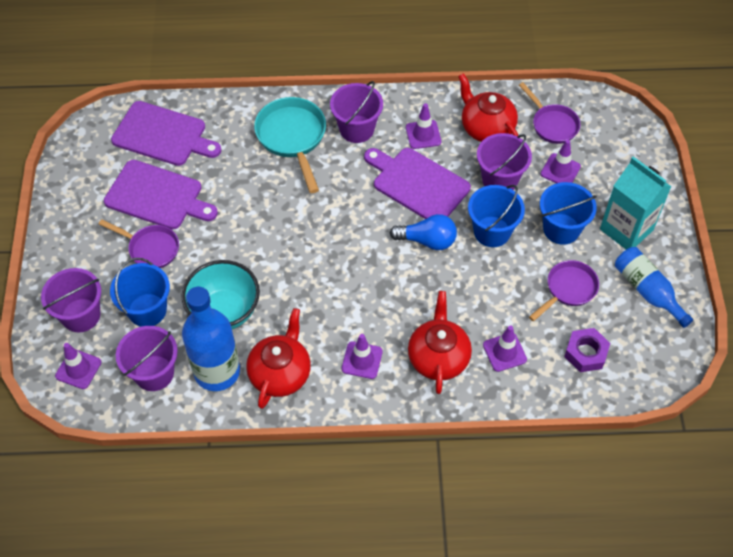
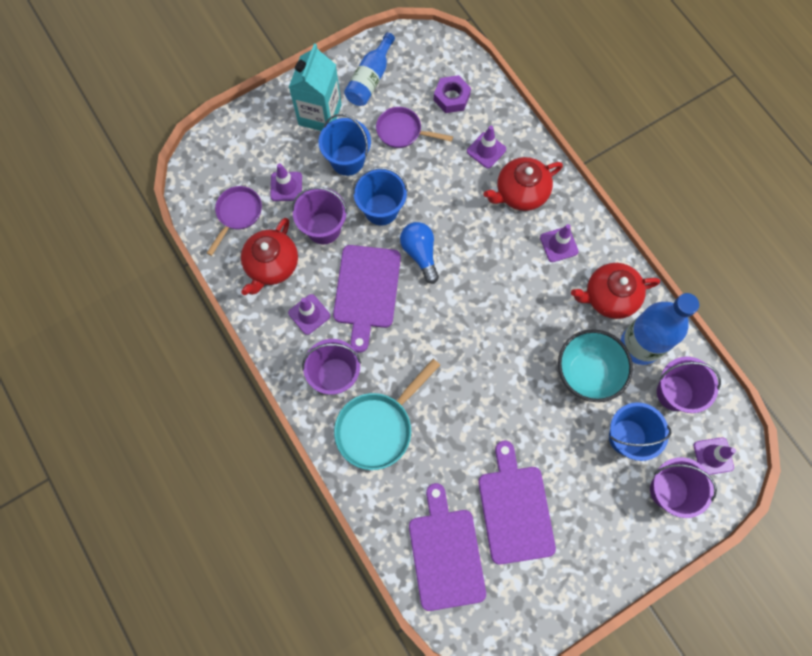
camera: 120 degrees left, 15 degrees up
(150, 248) = (570, 476): purple pan -> none

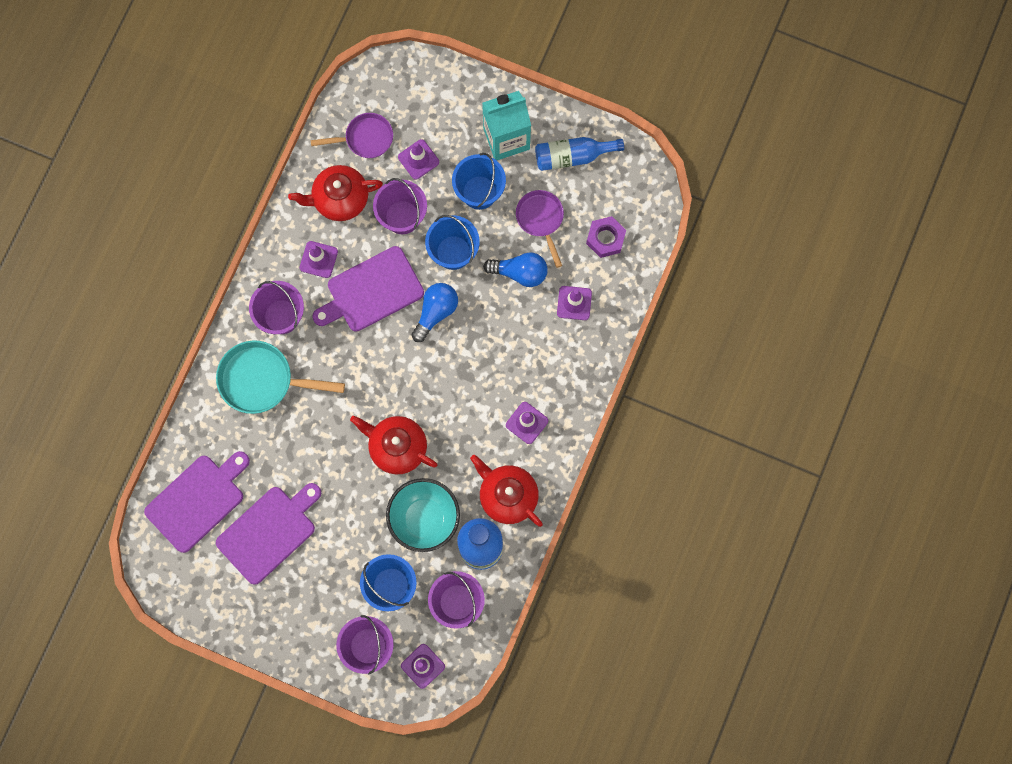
camera: 55 degrees right, 5 degrees up
(433, 172) = (520, 272): none -> blue light bulb
(520, 192) = (553, 359): red teapot -> red teapot (397, 447)

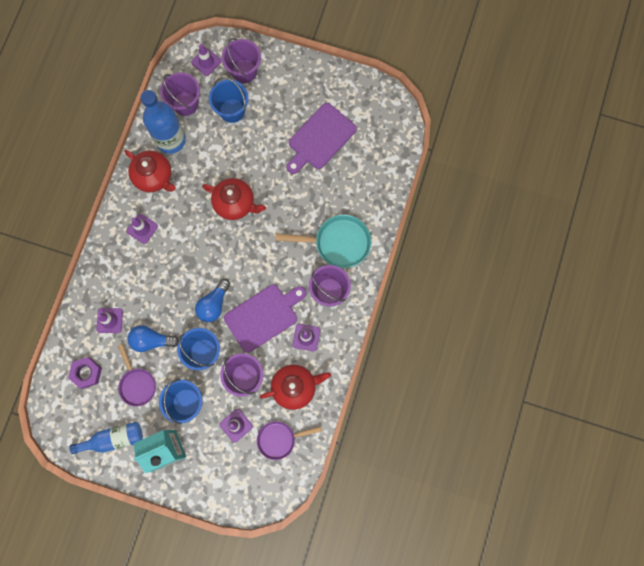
camera: 175 degrees right, 0 degrees up
(198, 500) = (373, 155): purple cutting board -> none
(424, 519) = (212, 156): turquoise bowl -> none

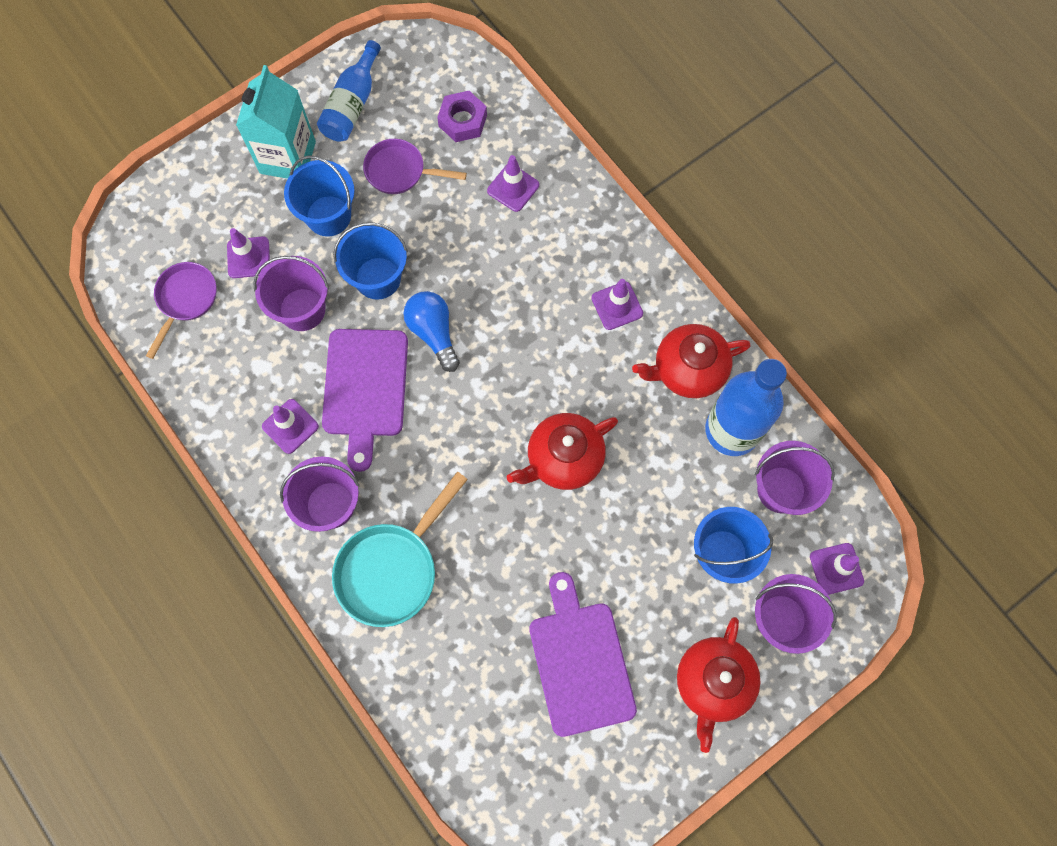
camera: 125 degrees right, 5 degrees down
(151, 340) = (445, 223): blue light bulb -> none
(295, 387) = (236, 365): red teapot -> red teapot (713, 682)

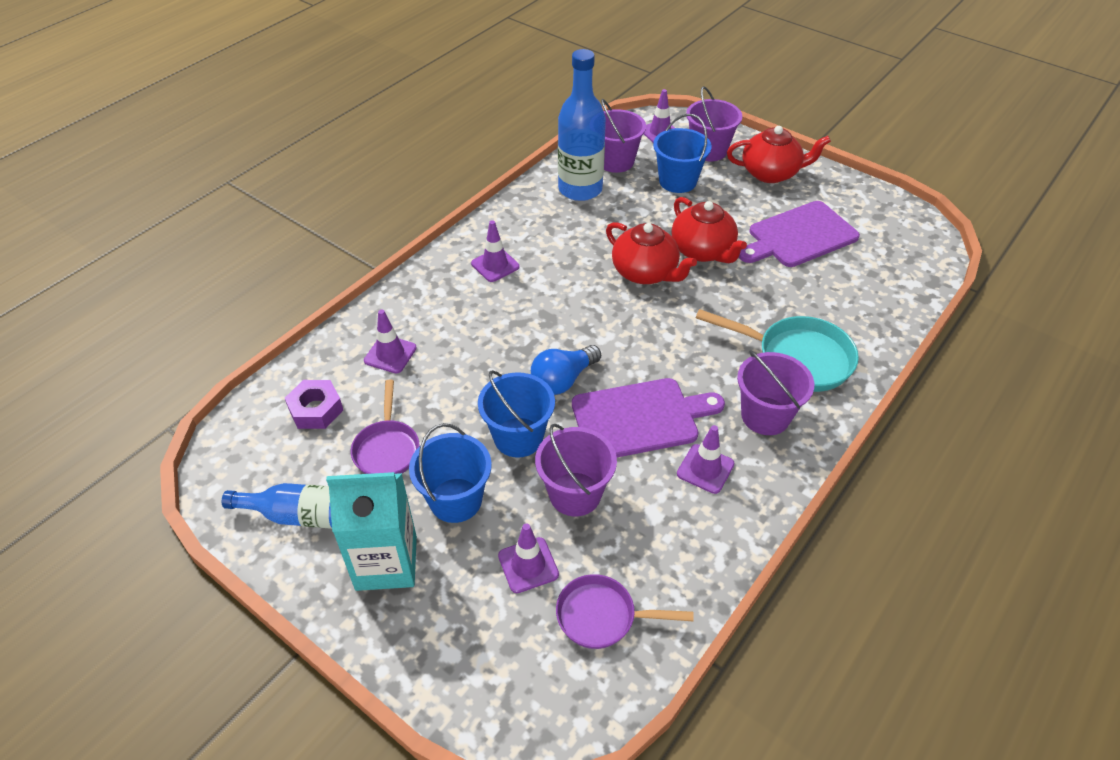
camera: 105 degrees left, 25 degrees down
(688, 370) = (539, 218): red teapot -> red teapot (703, 251)

